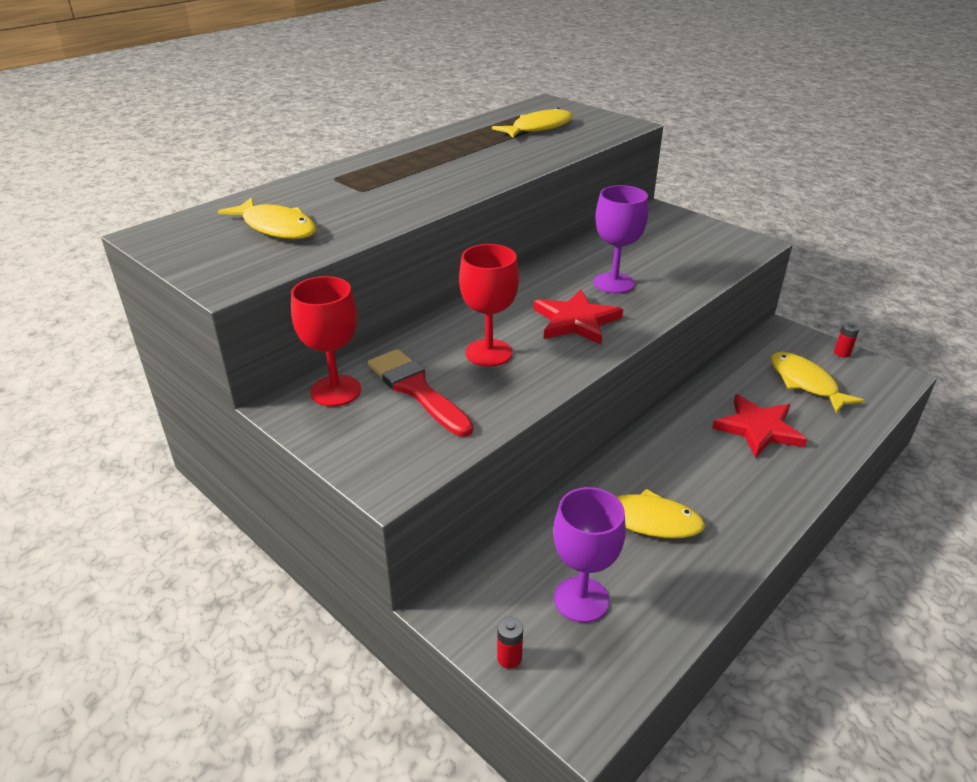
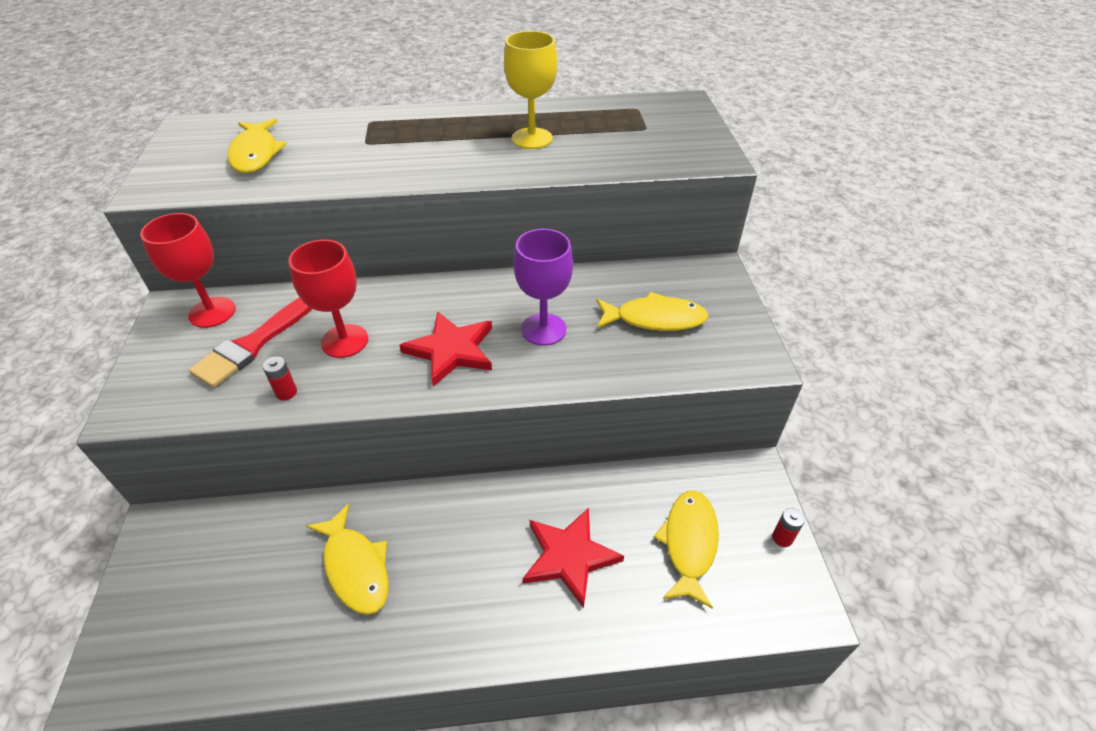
camera: 40 degrees right, 10 degrees up
(417, 390) = (253, 344): red brush -> red brush turned 150 degrees counterclockwise
(488, 149) = (532, 138): none -> yellow goblet
(509, 658) = (130, 598): red battery -> red battery (286, 392)
(538, 128) = (619, 130): yellow fish -> yellow fish (655, 319)
(581, 599) = (225, 595): purple goblet -> none

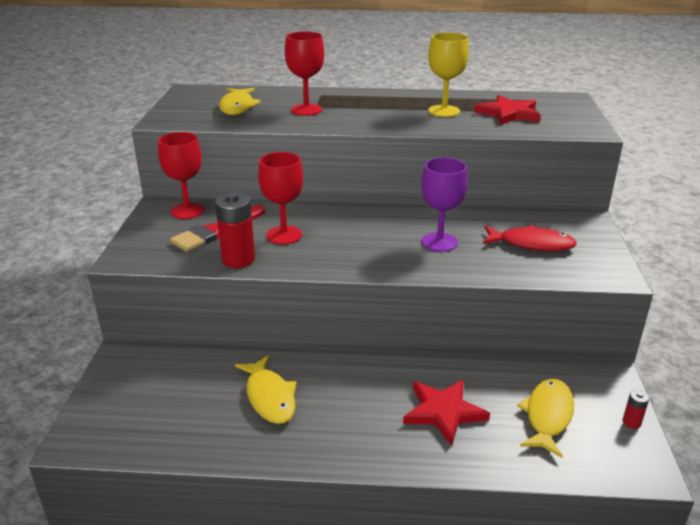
camera: 10 degrees right, 15 degrees down
(286, 392) = (238, 259): red battery -> red battery, size x2.09
(351, 151) = (306, 110): none -> red goblet
(451, 350) = (365, 247): red star -> red star (508, 114)
(655, 319) = (531, 244): yellow fish -> red fish

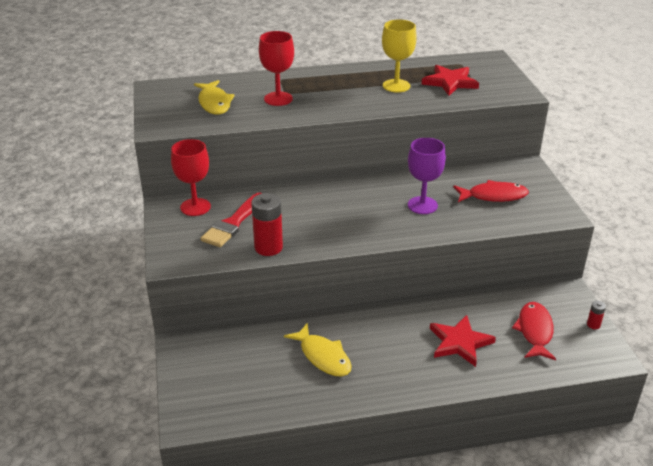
camera: 15 degrees left, 5 degrees up
(284, 235) = (293, 218): red goblet -> none
(548, 416) = (535, 331): yellow fish -> red fish

